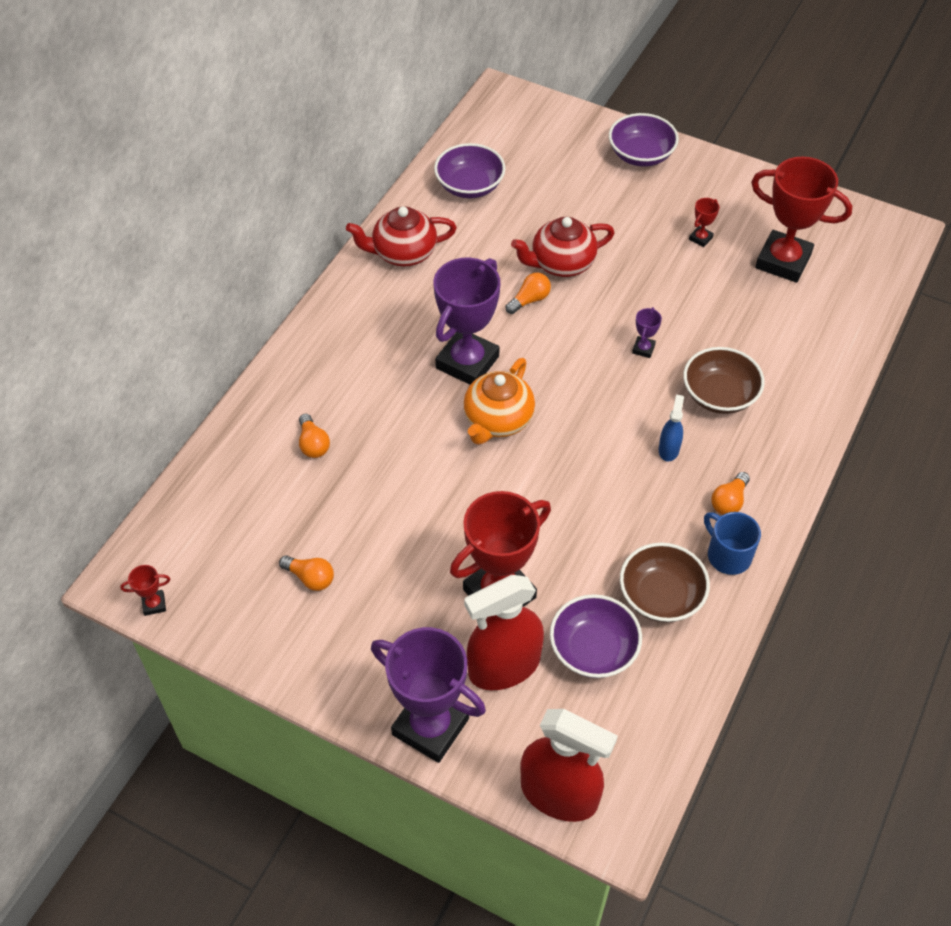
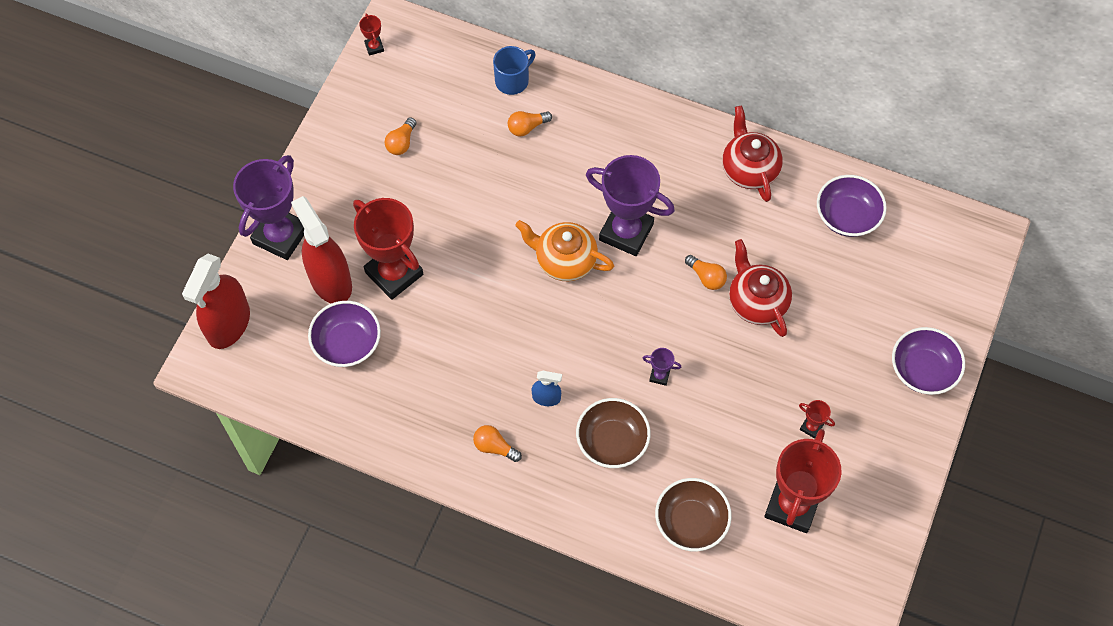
camera: 85 degrees right, 10 degrees up
(661, 596) = (397, 392): brown bowl -> brown bowl (691, 522)
(728, 555) = (439, 445): blue mug -> blue mug (513, 80)

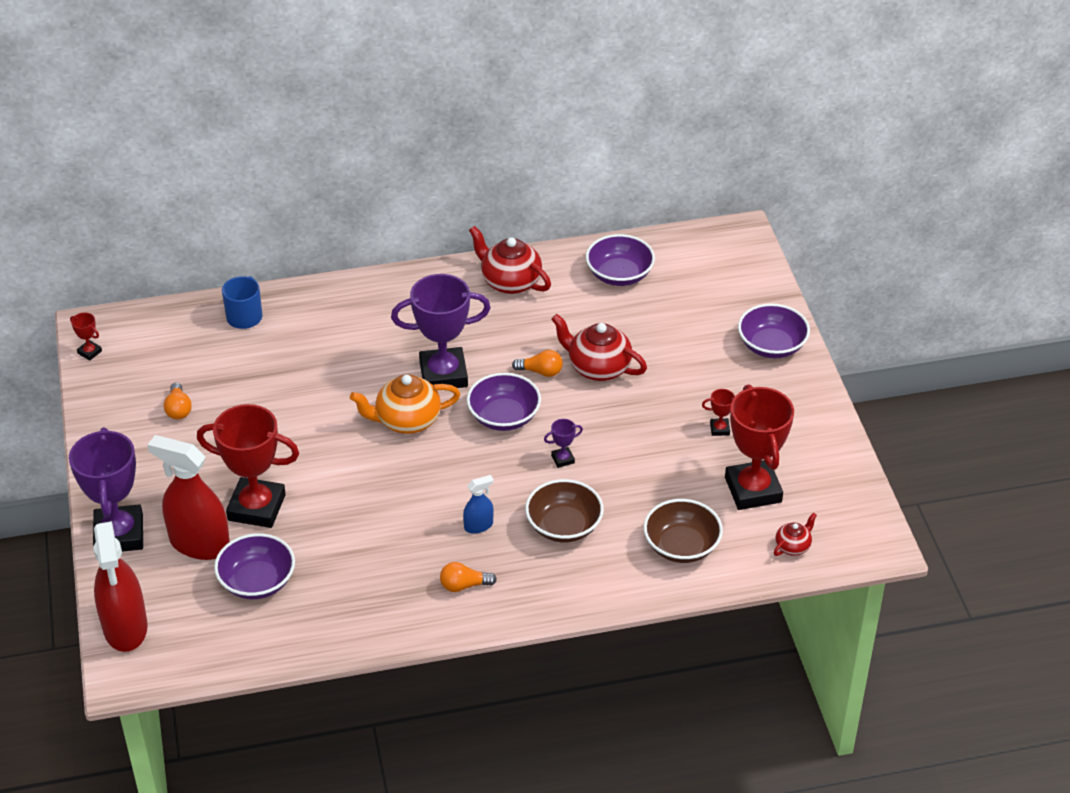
camera: 35 degrees left, 20 degrees down
(527, 127) = (288, 343): orange light bulb -> none
(643, 304) = (504, 417): none -> purple bowl
(782, 582) = (793, 546): none -> red teapot

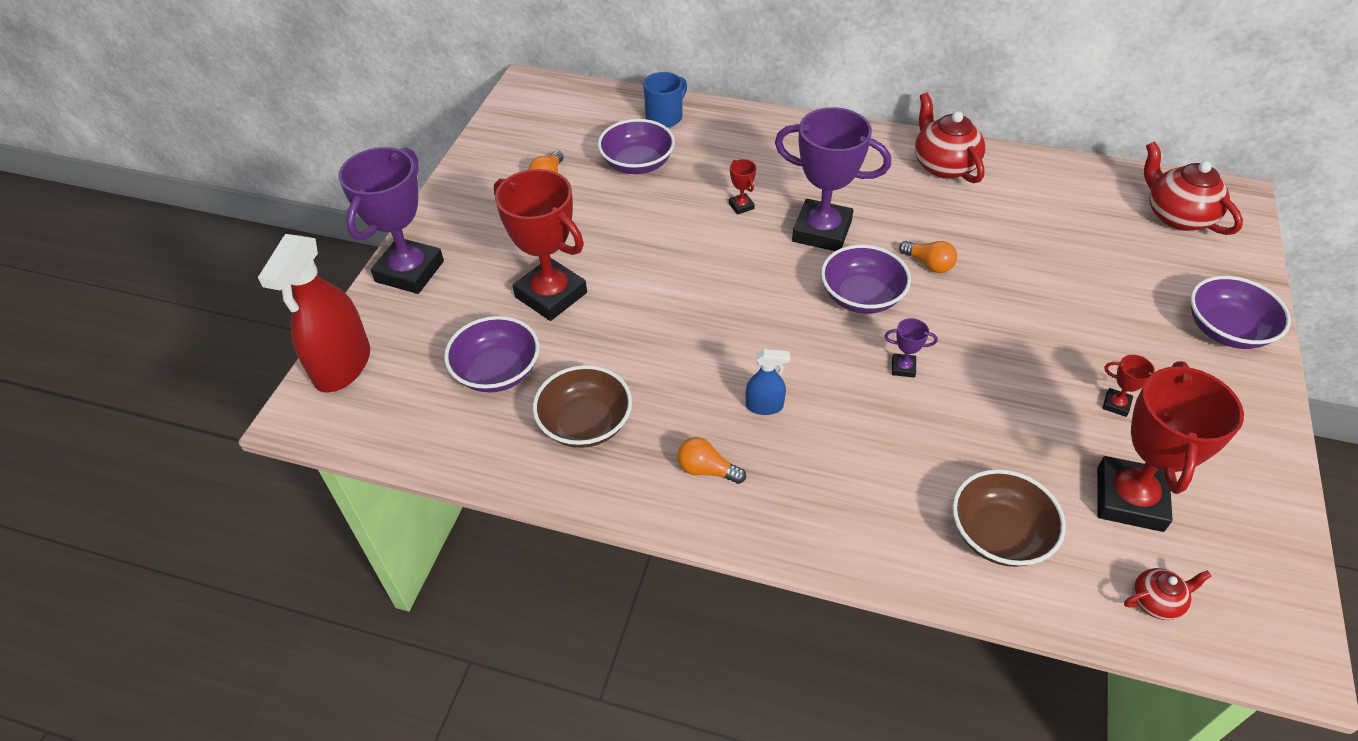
camera: 30 degrees right, 5 degrees up
(89, 352) = (511, 104): red trophy -> red trophy (741, 206)
(199, 544) = (472, 309): red spray bottle -> none
(407, 420) = (756, 264): orange teapot -> none
(564, 526) = (863, 447): brown bowl -> brown bowl (585, 424)
(598, 367) = (997, 282): red teapot -> red teapot (1177, 216)
(619, 275) = (1069, 195): purple bowl -> purple bowl (637, 164)

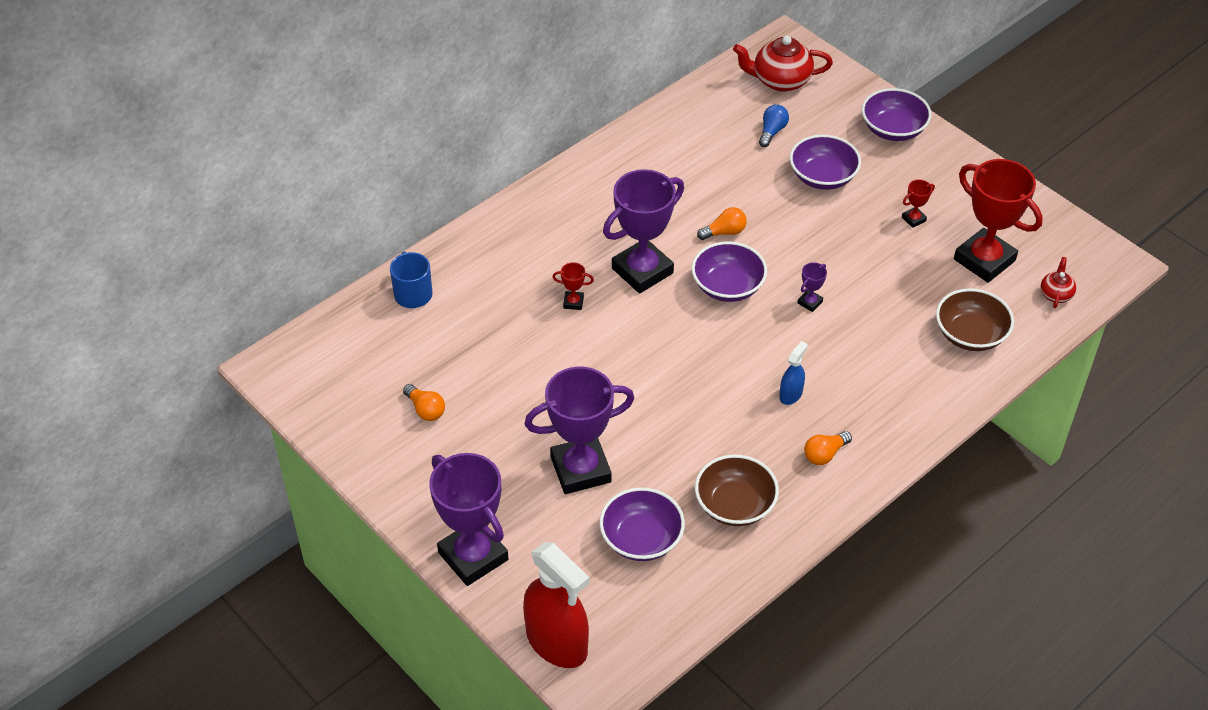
camera: 60 degrees left, 0 degrees up
(551, 295) = (580, 469): red trophy -> purple trophy
(637, 164) = (461, 342): purple bowl -> purple bowl (823, 177)
(943, 165) = (628, 162): red teapot -> none
(1100, 240) = (772, 132): none -> blue light bulb

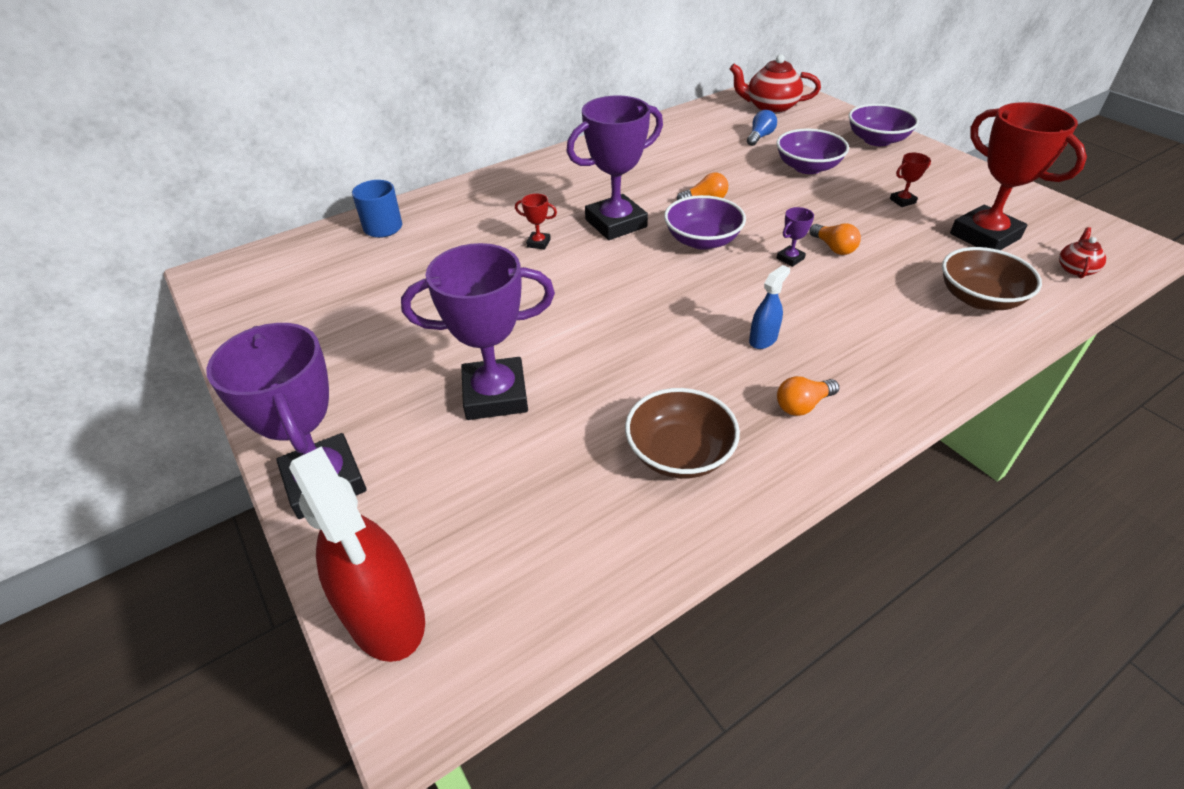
camera: 10 degrees right, 5 degrees down
(425, 409) = (346, 321): orange light bulb -> orange light bulb (833, 248)
(641, 539) = (547, 483): purple bowl -> none

